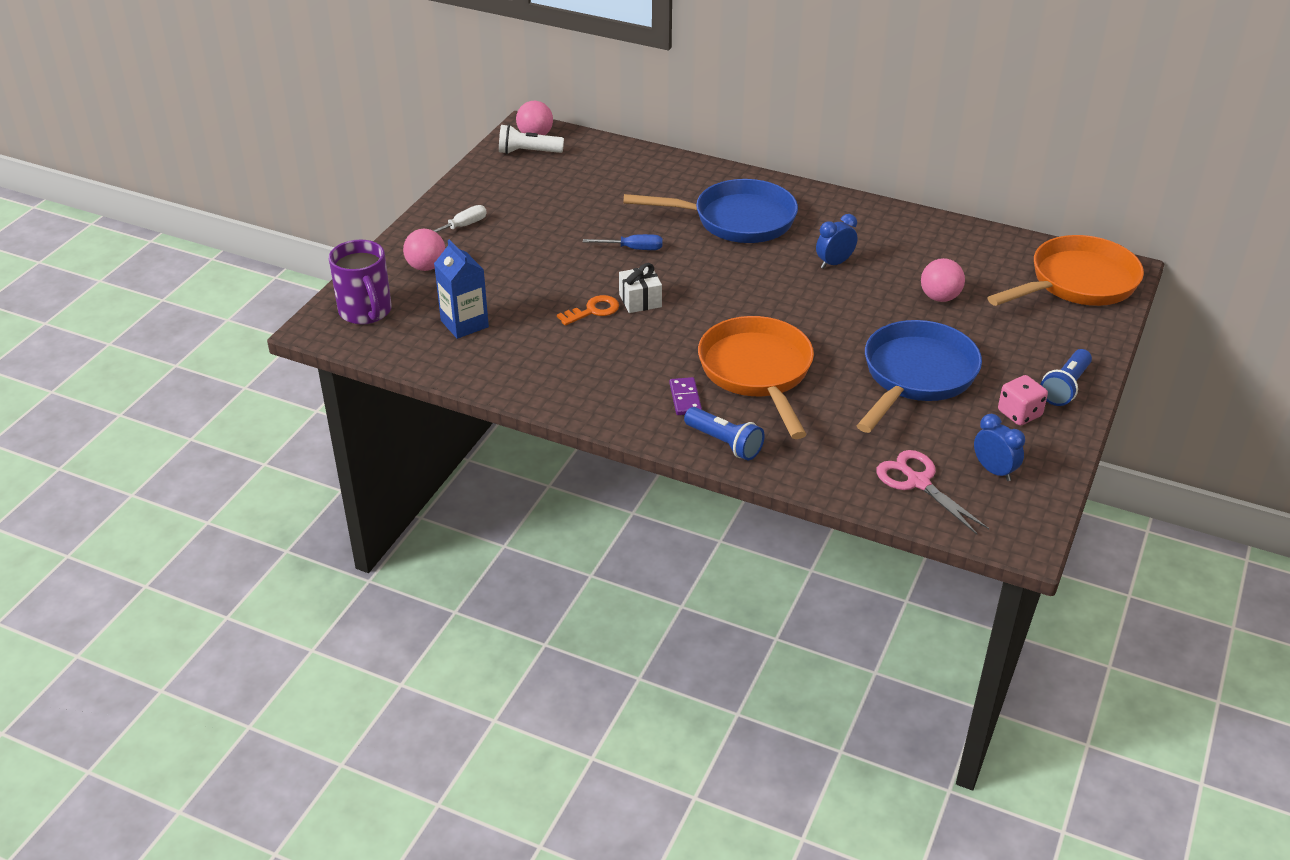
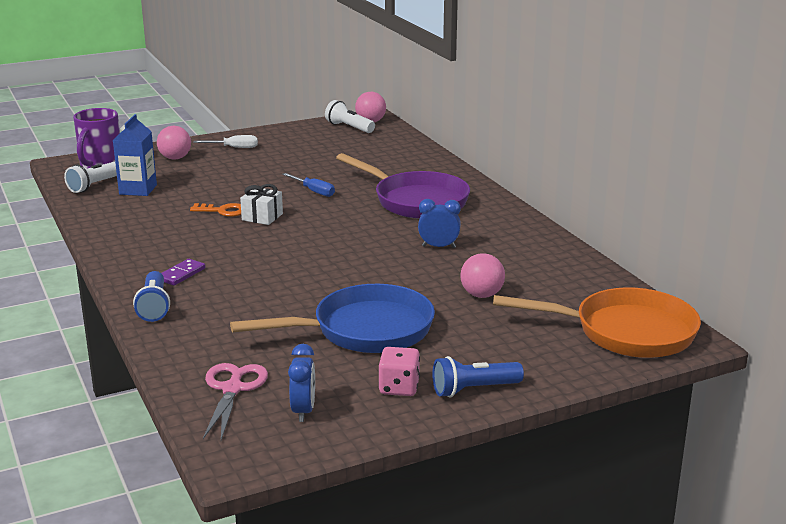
camera: 40 degrees right, 15 degrees down
(410, 339) = (95, 185): none -> white flashlight
(736, 220) = (415, 201): blue pan -> purple pan
(757, 373) = (256, 281): orange pan -> none

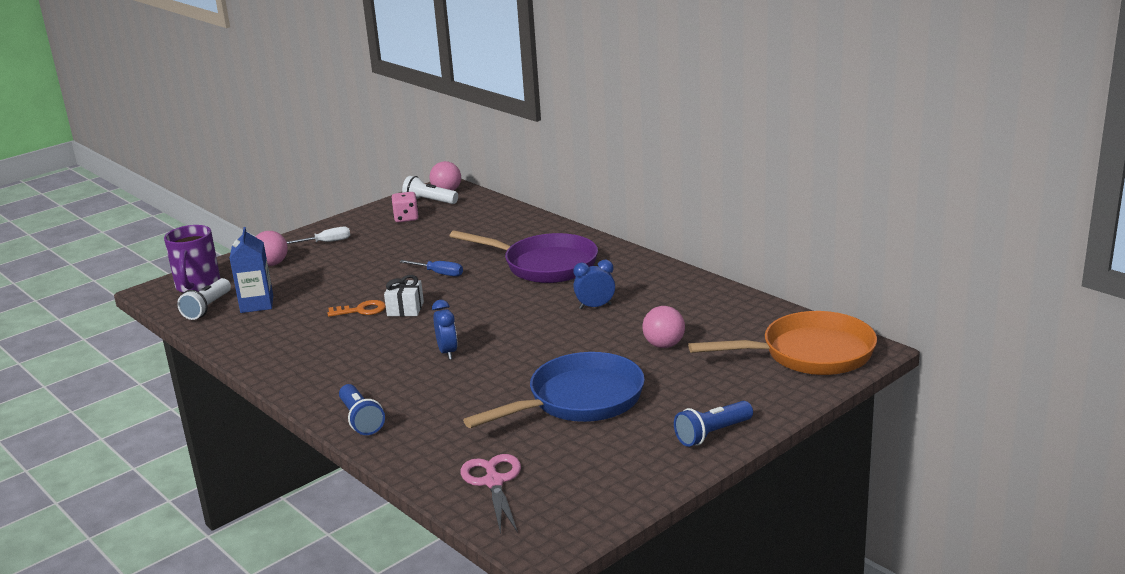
camera: 15 degrees left, 0 degrees up
(181, 274) = (365, 382): purple domino -> none
(303, 411) = (573, 487): blue clock -> blue clock (447, 352)
(399, 387) = (645, 447): pink dice -> pink dice (406, 218)

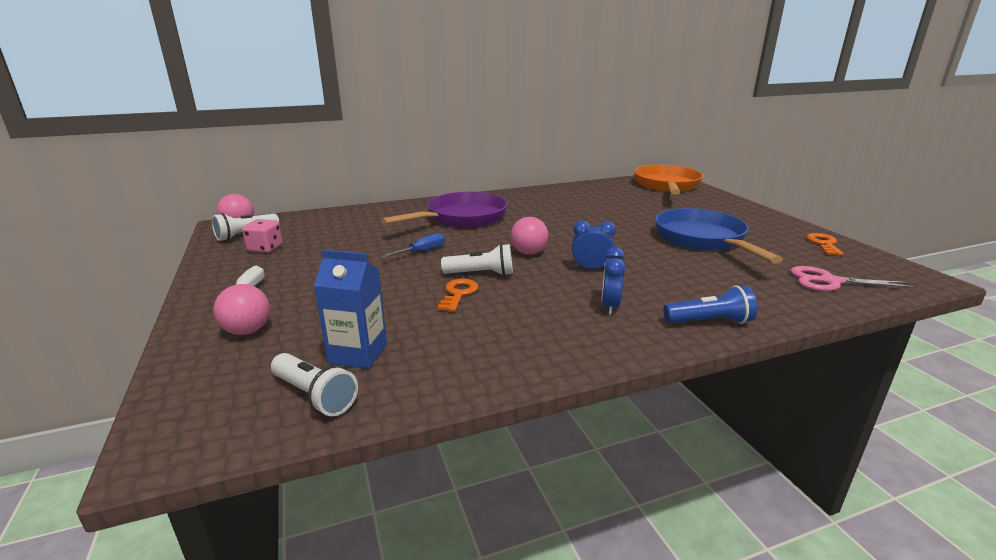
camera: 70 degrees left, 0 degrees up
(197, 286) = (219, 399): purple mug -> none
(405, 309) = (481, 274): white gift -> white flashlight
(595, 306) = (554, 215): blue clock -> blue clock (610, 306)
(627, 481) = (823, 244): none -> orange key
(664, 345) = (632, 209): pink ball -> pink ball (528, 253)
(712, 434) = (760, 217): blue flashlight -> none

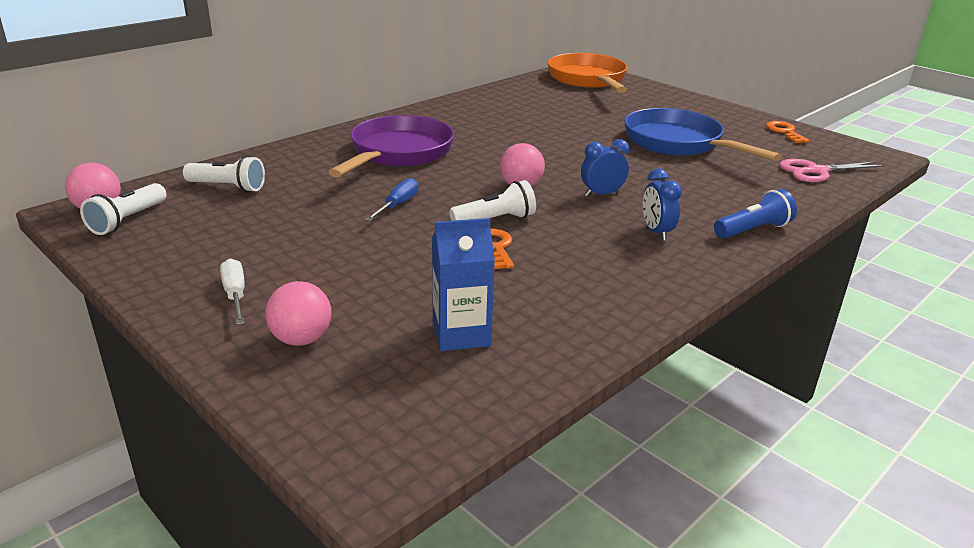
camera: 25 degrees left, 5 degrees up
(265, 248) = (184, 234): pink dice -> none
(314, 396) = (466, 385): white flashlight -> white flashlight (228, 187)

